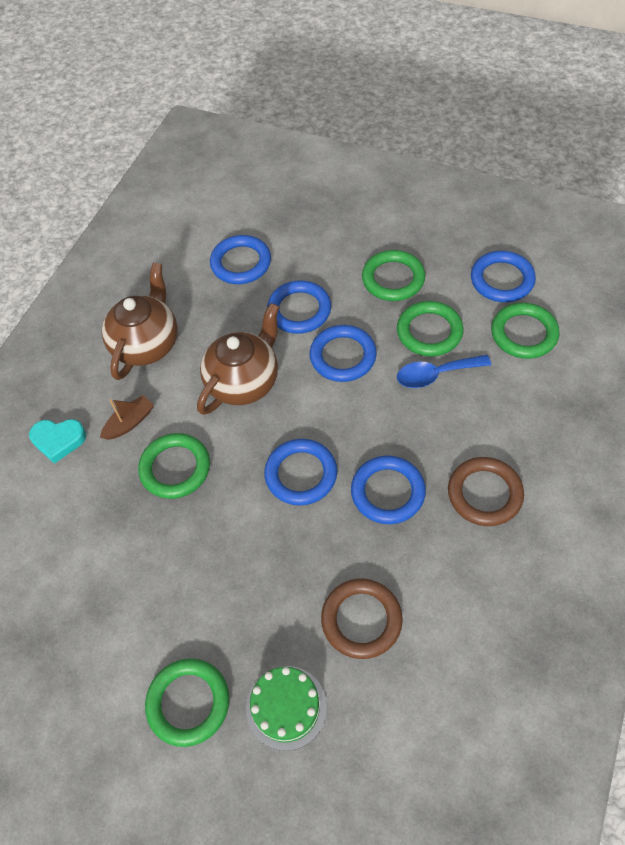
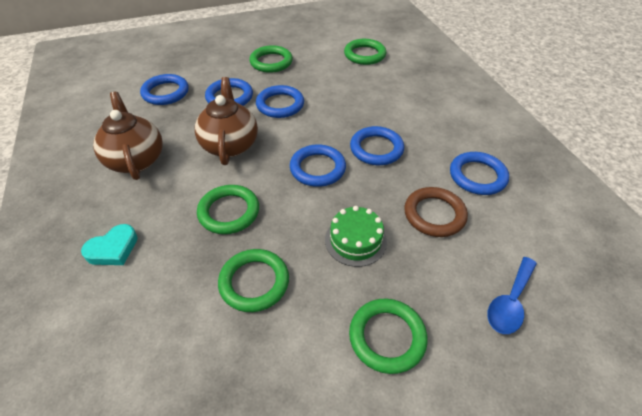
camera: 45 degrees left, 10 degrees down
(129, 422) = (166, 207): brown boat -> none
(286, 707) = (448, 289): green cake -> green cake (355, 240)
(429, 332) = (316, 74): green ring -> green ring (254, 282)
(435, 374) = (341, 89): blue spoon -> blue spoon (510, 302)
(484, 493) = (424, 122): brown ring -> none
(502, 280) = (329, 40): blue ring -> blue ring (477, 176)

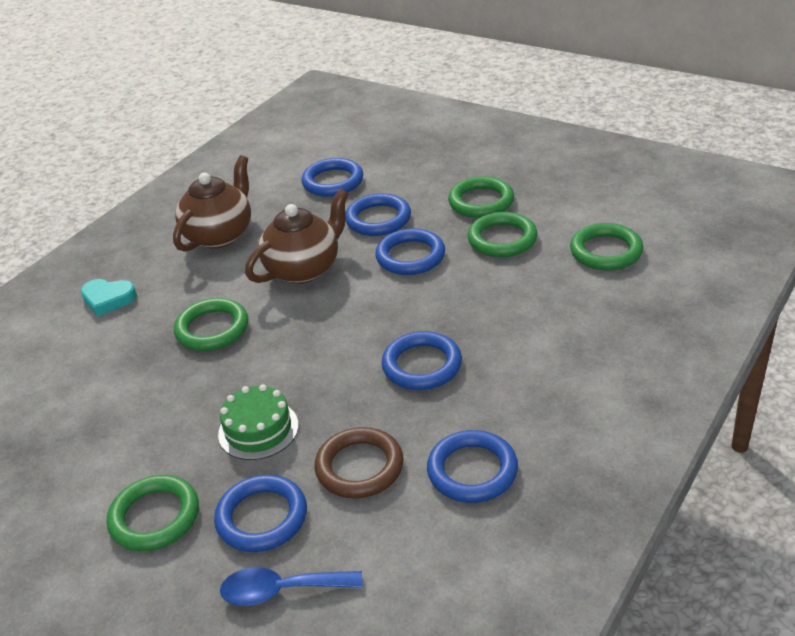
camera: 55 degrees right, 10 degrees down
(254, 282) = (144, 397): green ring -> green ring (502, 239)
(317, 168) = (336, 344): blue ring -> blue ring (262, 517)

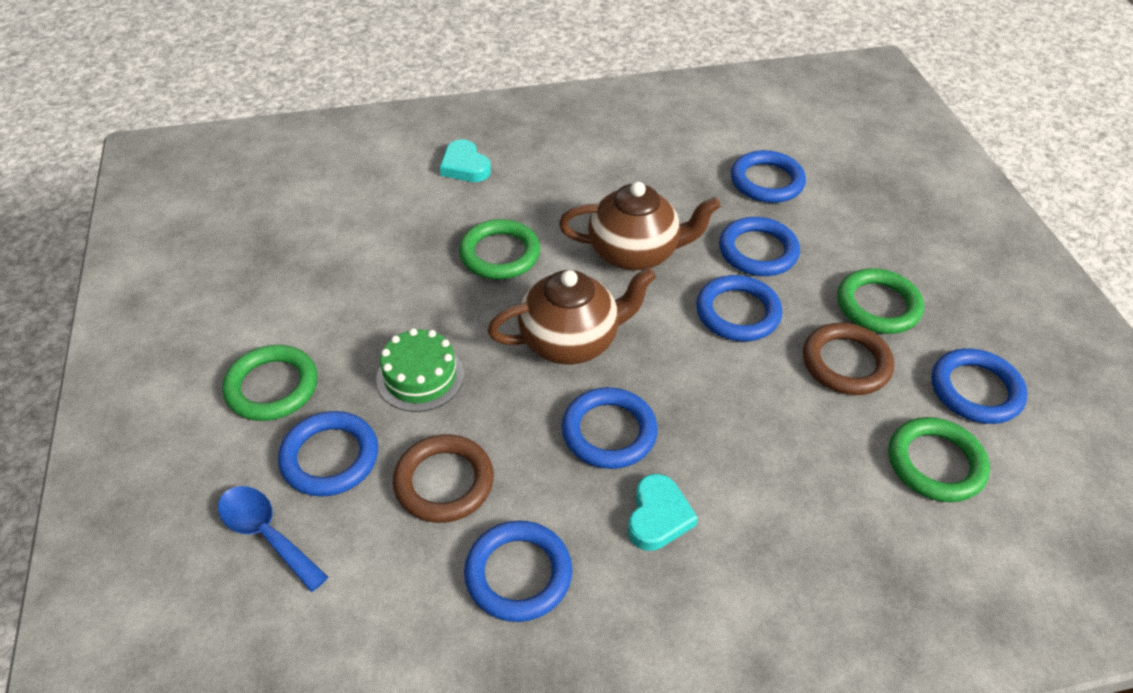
camera: 40 degrees right, 10 degrees up
(220, 235) = (611, 167): brown teapot -> brown teapot (570, 341)
(502, 239) = (846, 363): green ring -> brown ring
(507, 381) = (658, 516): none -> turquoise heart
(580, 206) = (975, 390): none -> blue ring

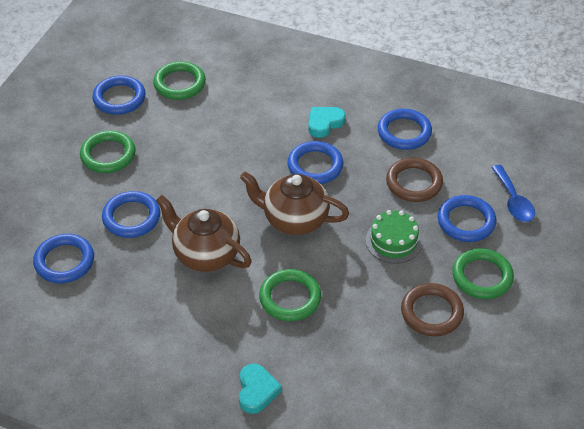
camera: 145 degrees left, 0 degrees up
(737, 312) = (186, 189): blue ring -> none
(846, 363) = (163, 138): brown ring -> brown ring (431, 312)

